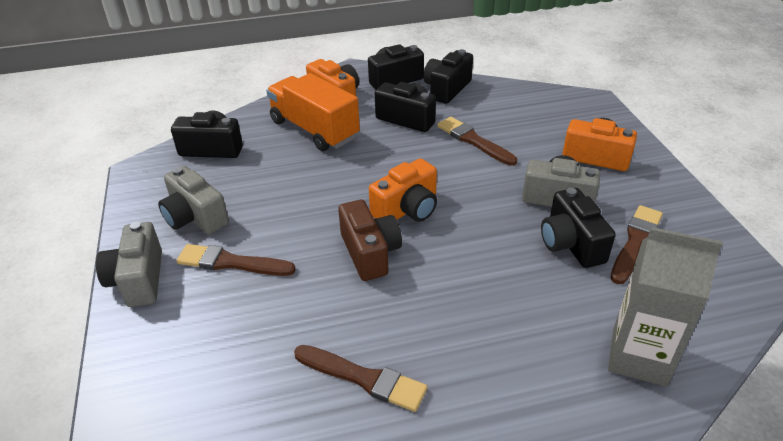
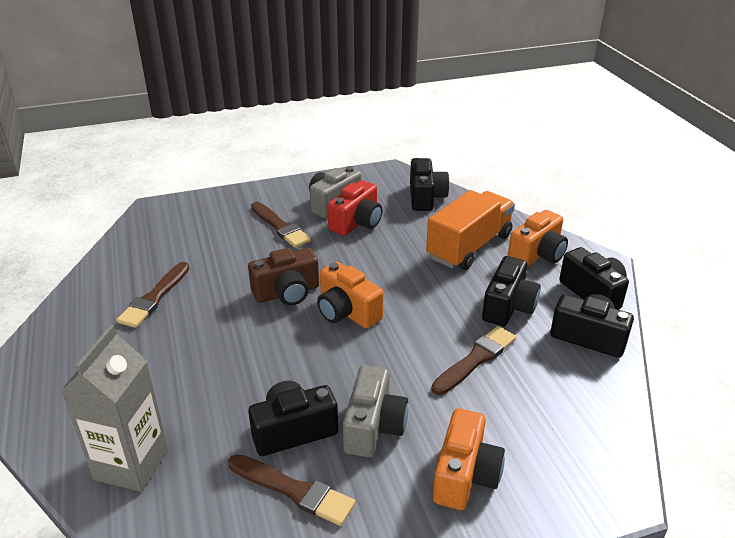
camera: 85 degrees right, 5 degrees down
(138, 279) = (266, 193): grey camera -> none
(231, 262) = (280, 227): brown brush -> brown brush turned 135 degrees clockwise
(245, 199) = (357, 223): none -> red camera

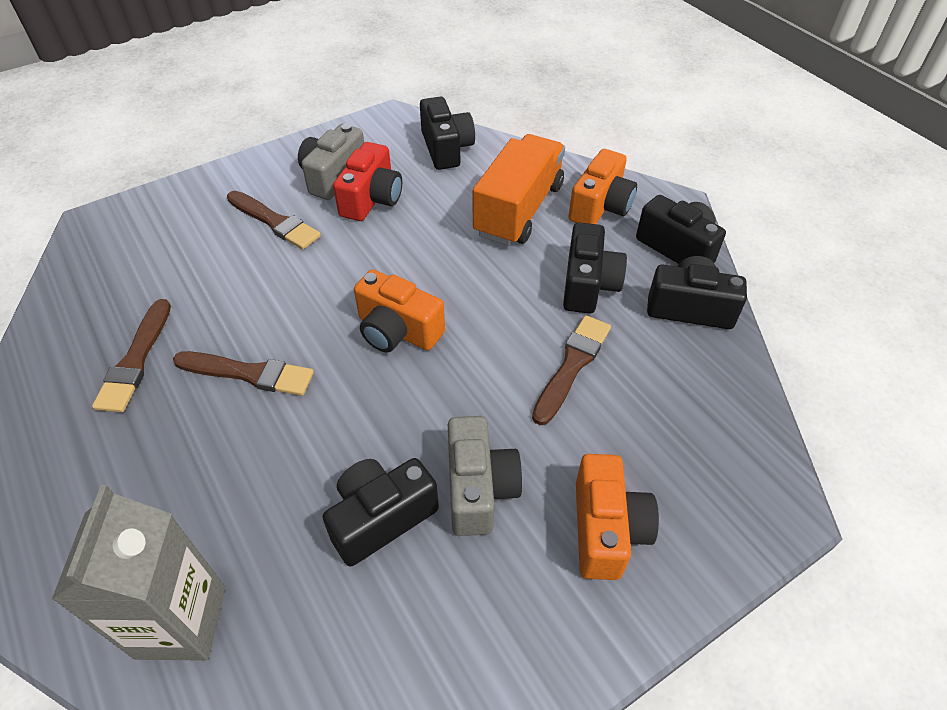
camera: 15 degrees left, 15 degrees up
(287, 293) = (313, 318): brown camera -> none
(294, 490) = (407, 604): brown brush -> brown brush (249, 373)

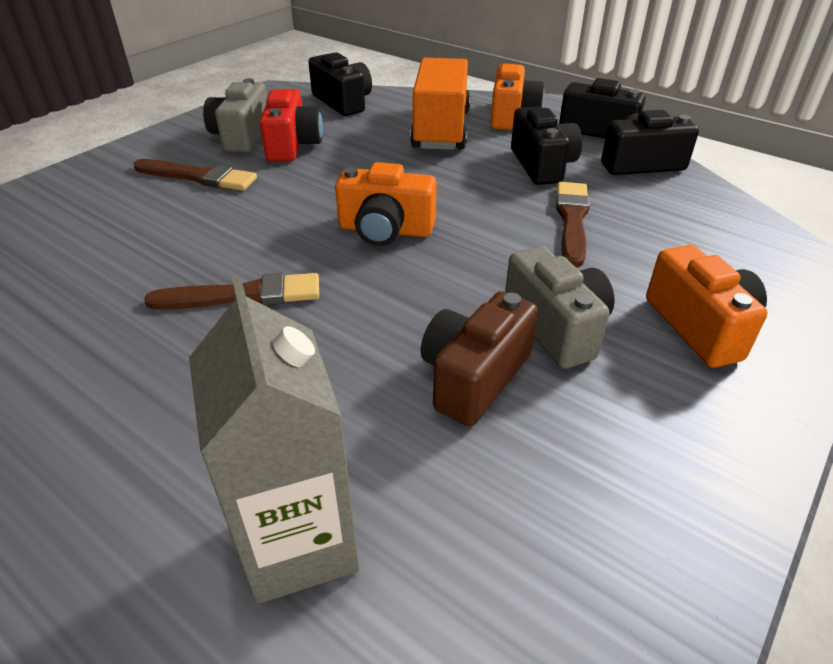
camera: 20 degrees left, 10 degrees down
(136, 360) = (94, 314): brown brush -> none
(381, 518) = (474, 377): black camera -> brown camera

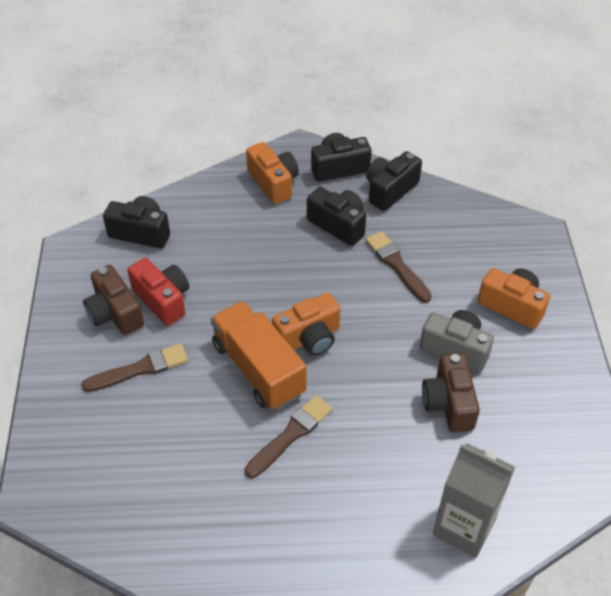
camera: 40 degrees left, 10 degrees up
(241, 136) = (115, 313): grey camera -> brown camera
(441, 129) = (243, 224): orange truck -> orange truck (258, 368)

